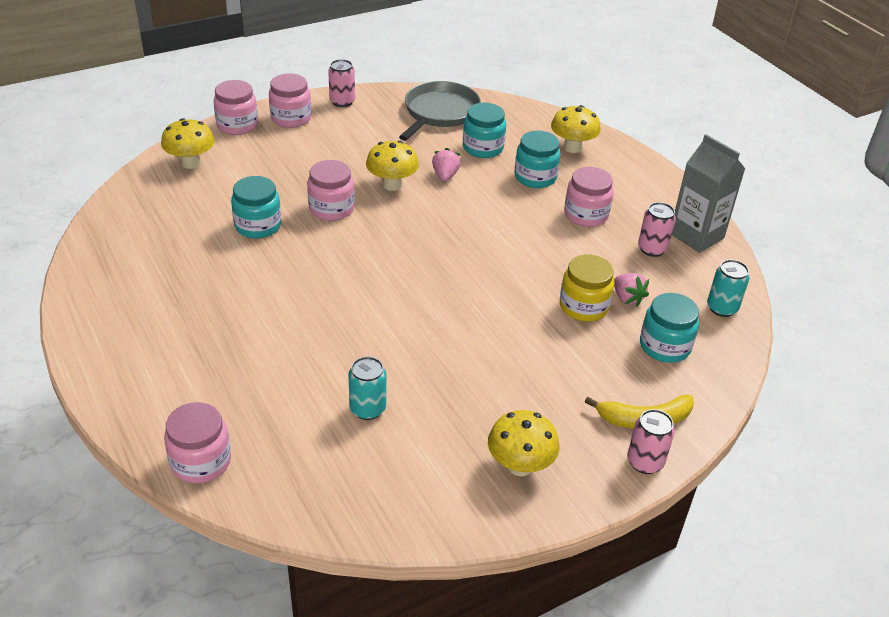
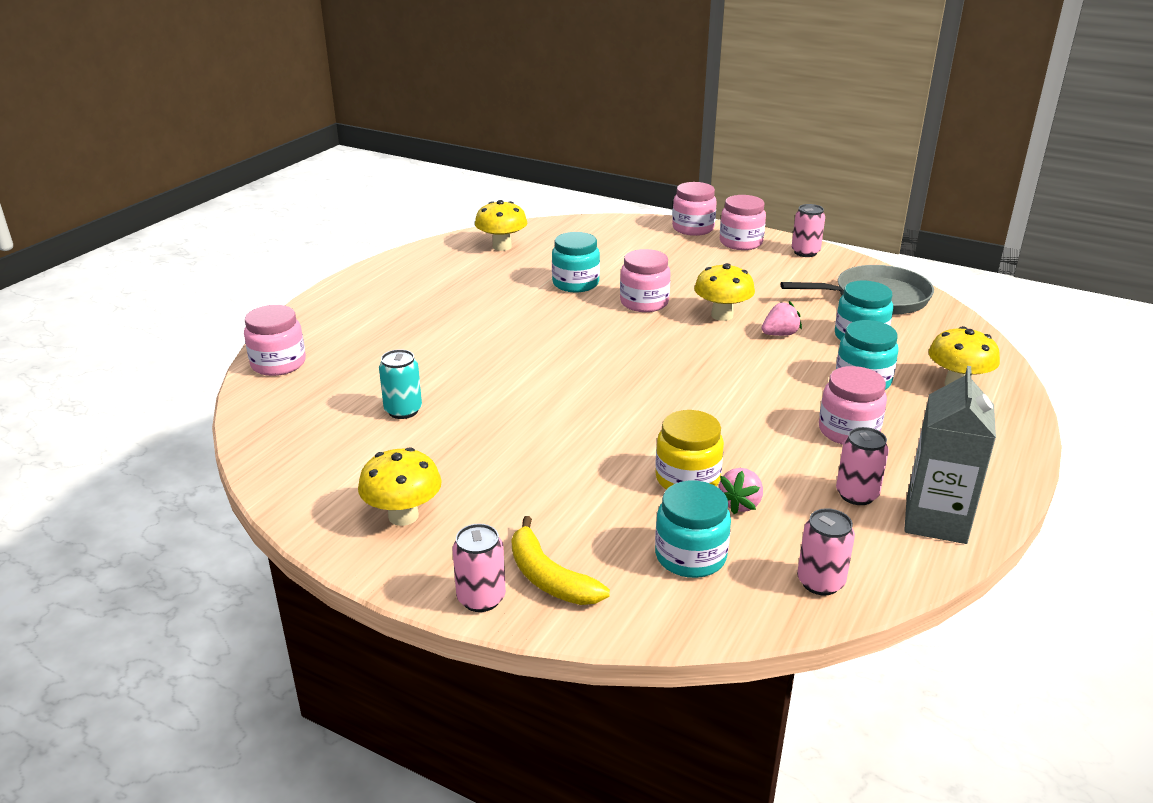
camera: 60 degrees right, 10 degrees down
(191, 163) = (614, 232): yellow mushroom -> yellow mushroom (502, 246)
(722, 308) = (820, 582): turquoise can -> pink can

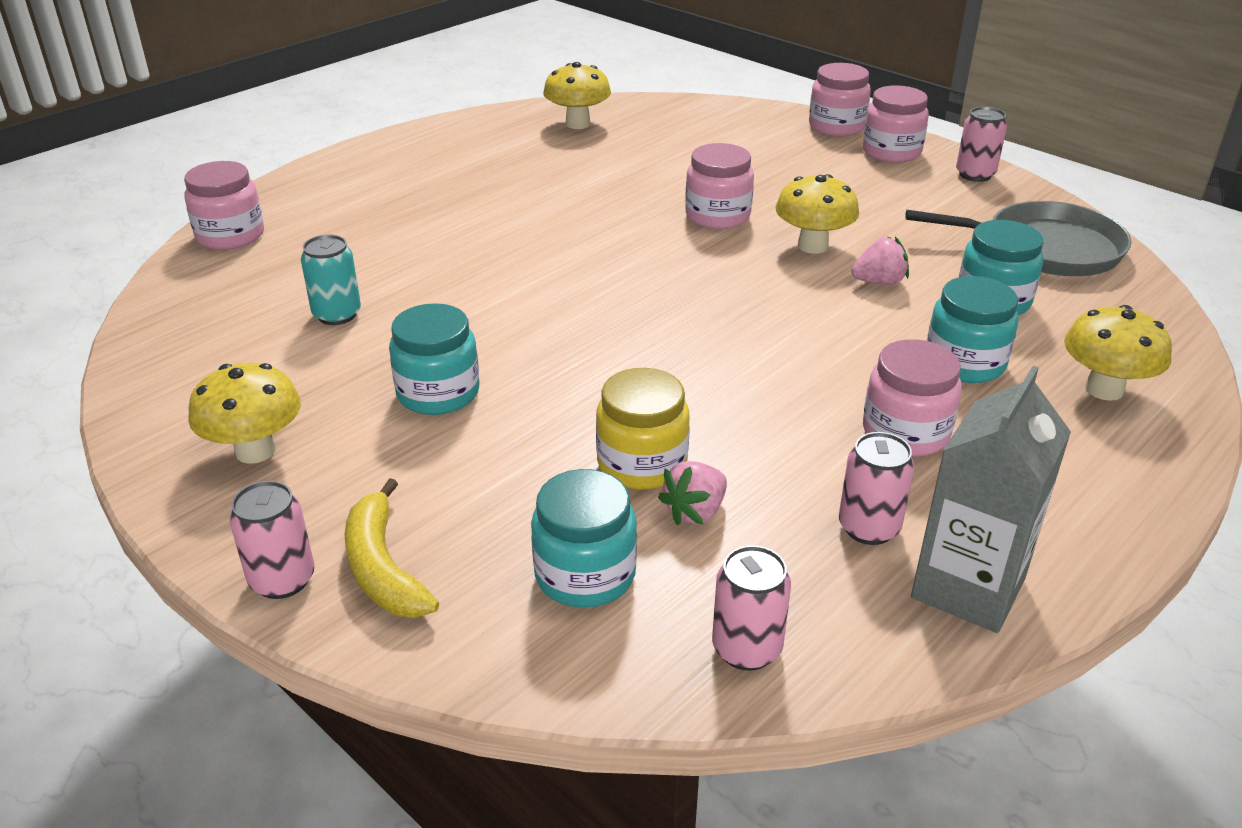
camera: 15 degrees right, 5 degrees up
(575, 283) = (643, 180): turquoise jar -> turquoise jar (438, 393)

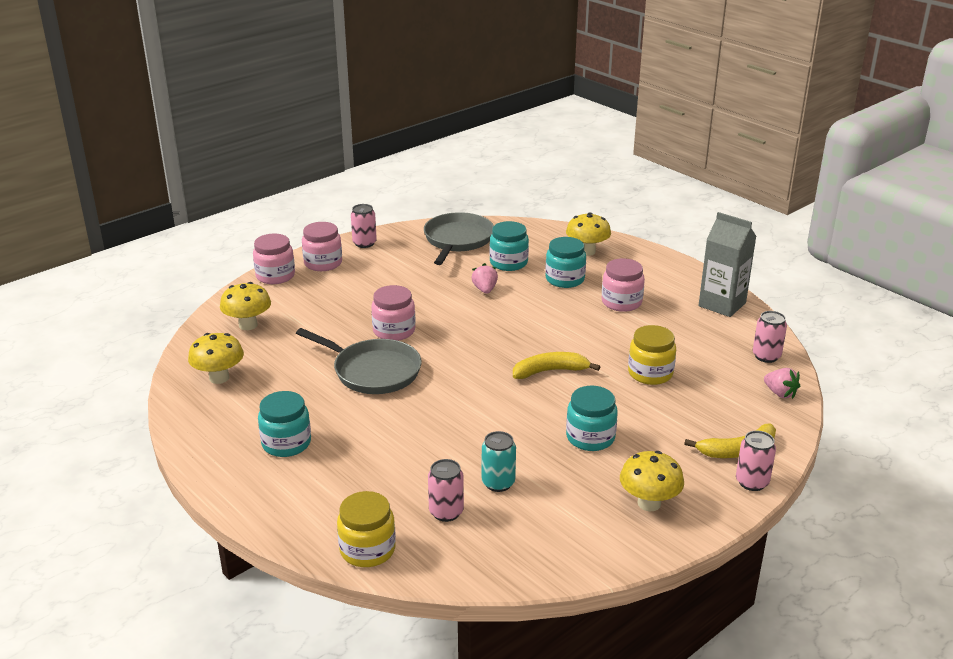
camera: 85 degrees left, 5 degrees down
(230, 236) = (367, 550): pink jar -> yellow jar
(585, 574) = (731, 392): turquoise jar -> turquoise jar (286, 443)
(606, 209) = (373, 371): none -> grey pan
(630, 351) = (550, 371): none -> yellow banana
(695, 512) = (684, 361): pink strawberry -> pink strawberry (780, 393)
(812, 246) = (440, 304): yellow mushroom -> yellow mushroom (248, 325)
(869, 527) = (689, 320): pink can -> pink can (446, 512)

